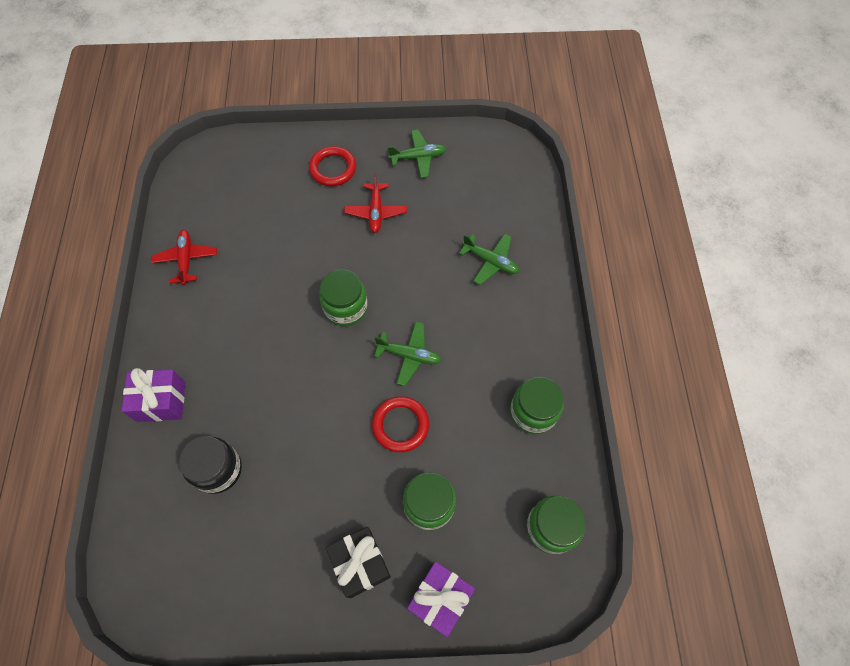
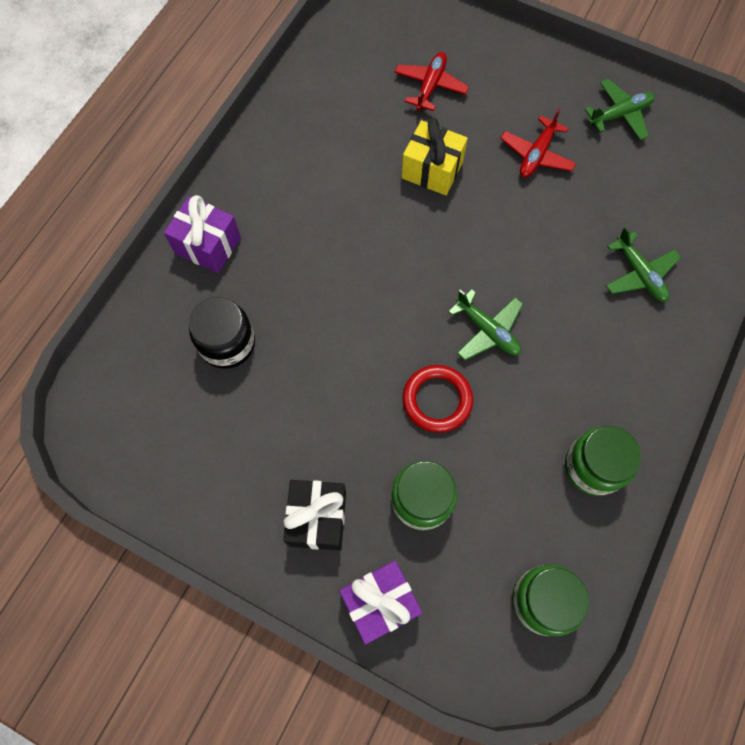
camera: 30 degrees right, 5 degrees up
(186, 260) = (306, 110): red plane -> red plane (430, 86)
(306, 259) = (432, 170): none -> yellow gift
(333, 169) = (514, 83): red ring -> none
(346, 308) = (446, 244): green jar -> none
(418, 157) = (619, 115): green plane -> green plane turned 45 degrees counterclockwise

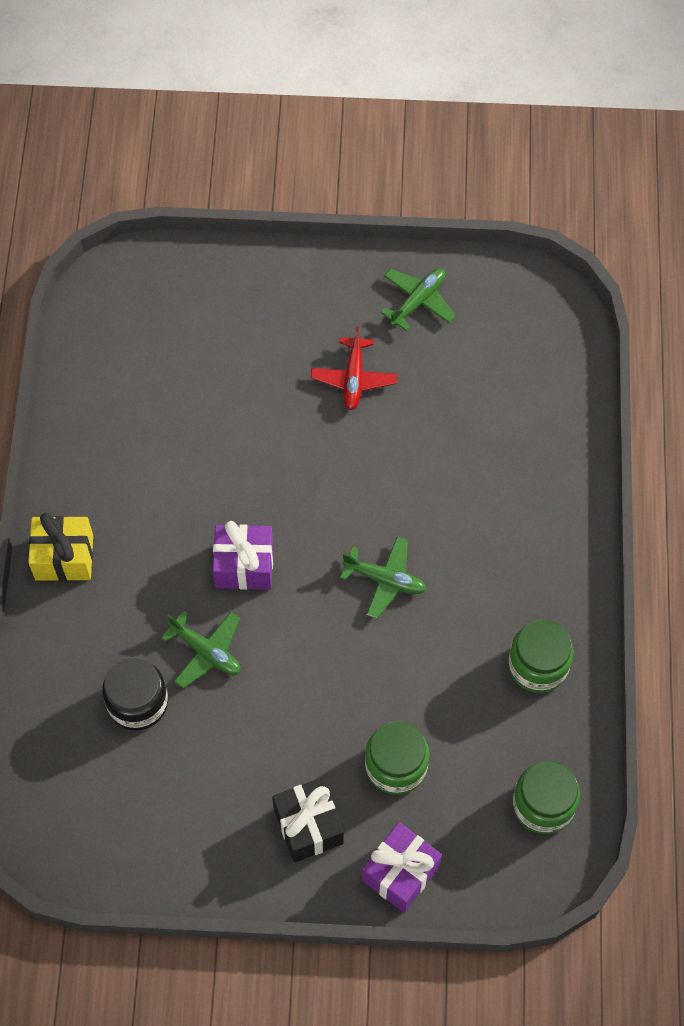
camera: 25 degrees left, 5 degrees down
(208, 245) = (66, 613): purple gift -> purple gift (244, 566)
(430, 86) = (212, 347): red plane -> none
(432, 170) = (256, 438): yellow gift -> yellow gift (64, 557)
(437, 400) = (367, 668): red ring -> none
(639, 274) = (504, 462): green plane -> green plane (206, 652)

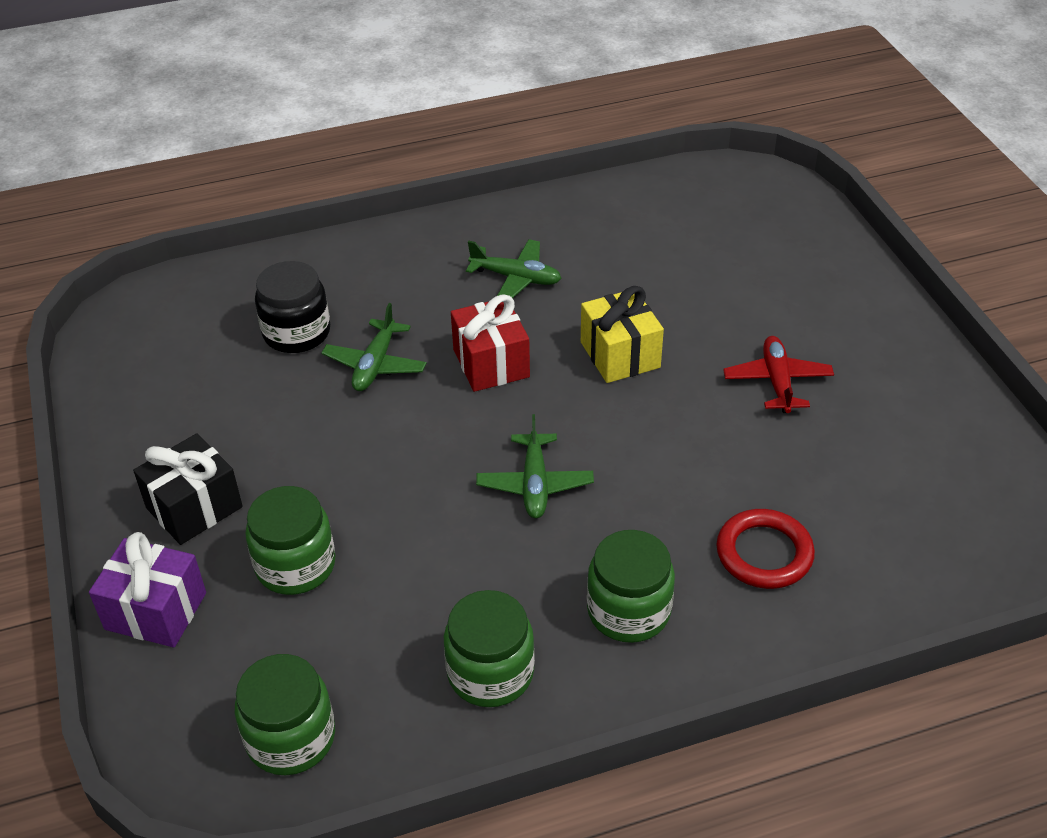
camera: 70 degrees right, 20 degrees down
(64, 557) = (434, 238): yellow gift -> yellow gift (620, 355)
(244, 566) = (491, 363): purple gift -> red gift
(353, 378) = (777, 382): red plane -> red plane turned 105 degrees clockwise
(418, 301) = (921, 406): green plane -> green plane (516, 278)
(506, 461) = (764, 553): none -> red ring
(521, 563) = (628, 611): none -> green jar

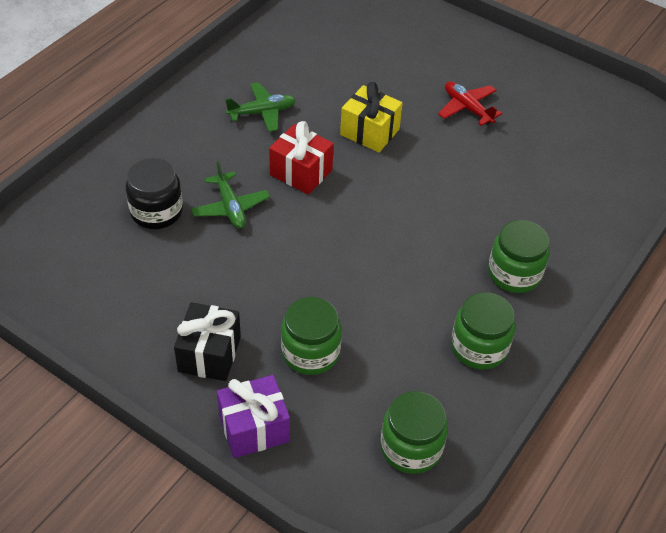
camera: 40 degrees left, 5 degrees up
(535, 484) = (398, 231): green plane -> none
(764, 553) = (549, 206): red ring -> none

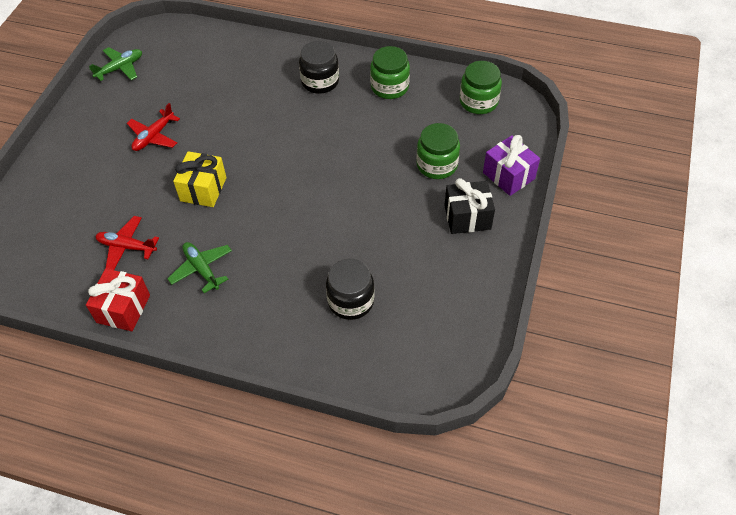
camera: 105 degrees left, 5 degrees up
(230, 207) = (325, 253): green plane -> green plane (120, 68)
(301, 172) = (267, 220): red gift -> red gift (123, 309)
(318, 68) = (127, 247): none -> red plane
(514, 273) = (320, 81): green jar -> black jar

